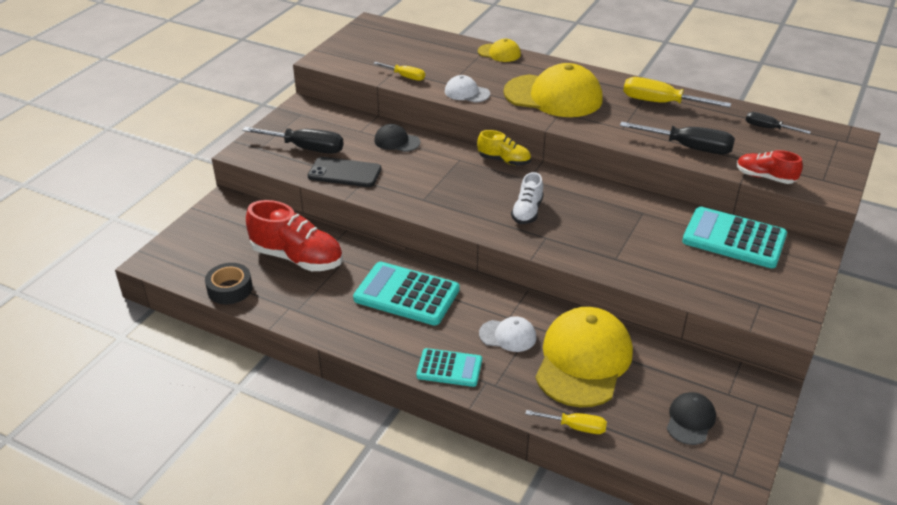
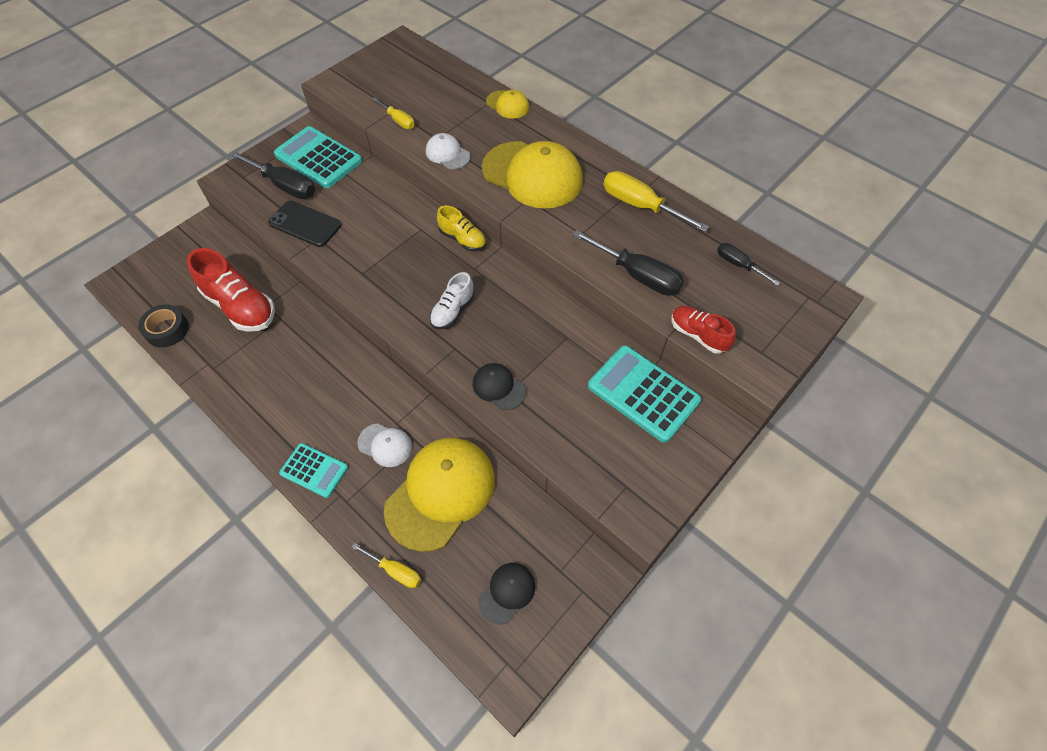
camera: 15 degrees right, 20 degrees up
(397, 141) = (372, 193): black cap -> black cap (498, 387)
(406, 294) = (316, 373): turquoise calculator -> turquoise calculator (318, 158)

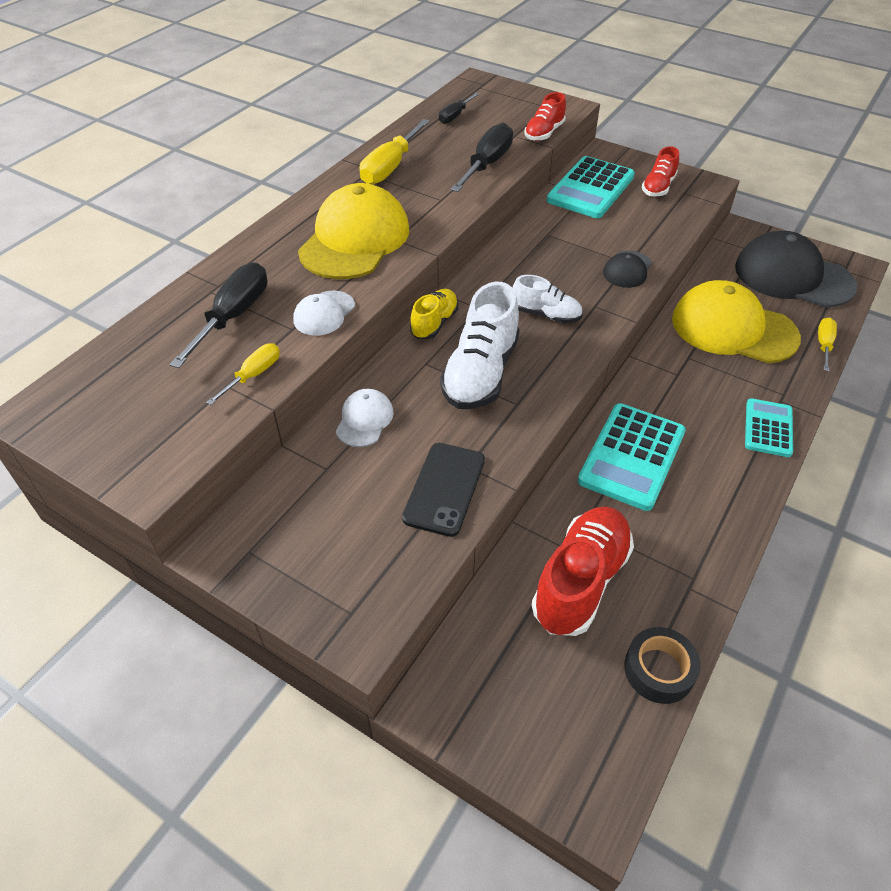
camera: 100 degrees left, 10 degrees down
(284, 185) = (365, 541): black screwdriver -> black screwdriver (233, 316)
(318, 158) = (293, 512): turquoise calculator -> turquoise calculator (632, 456)
(385, 445) = (707, 378): white cap -> white cap (364, 420)
(399, 258) = (481, 373): none -> white shoe
(507, 105) = (217, 274): yellow cap -> none
(507, 592) = (793, 276): black cap -> black cap, size x2.10
(640, 462) = (658, 187): none -> red shoe

